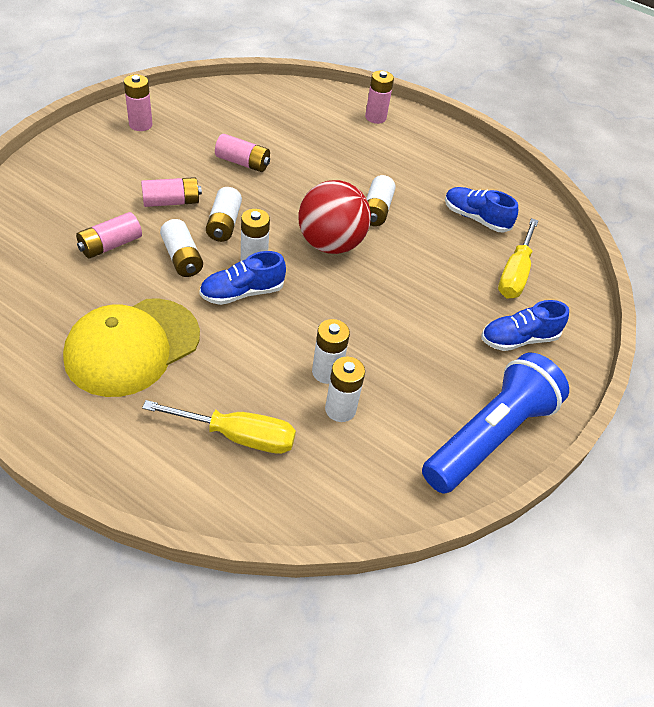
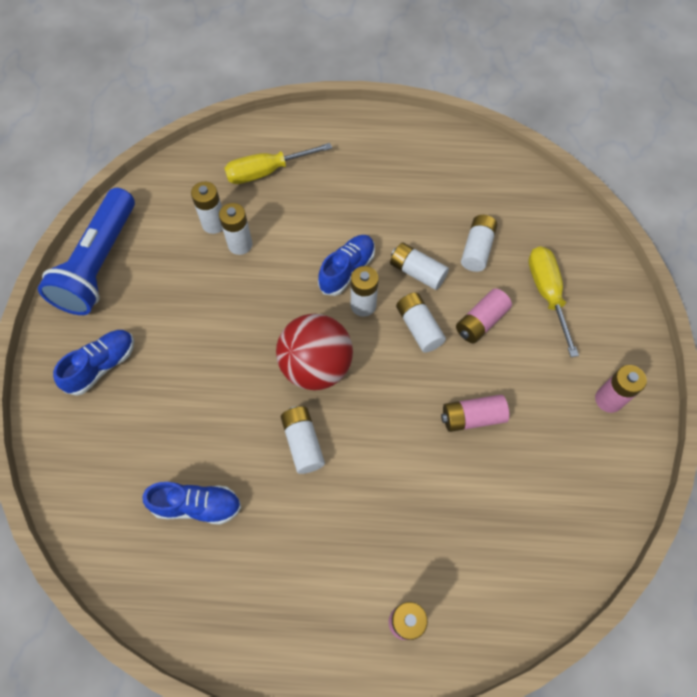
camera: 155 degrees right, 15 degrees up
(110, 245) = (477, 249): pink battery -> white battery
(132, 347) = (379, 186): yellow cap -> none
(514, 273) = (128, 447): yellow screwdriver -> yellow screwdriver (547, 294)

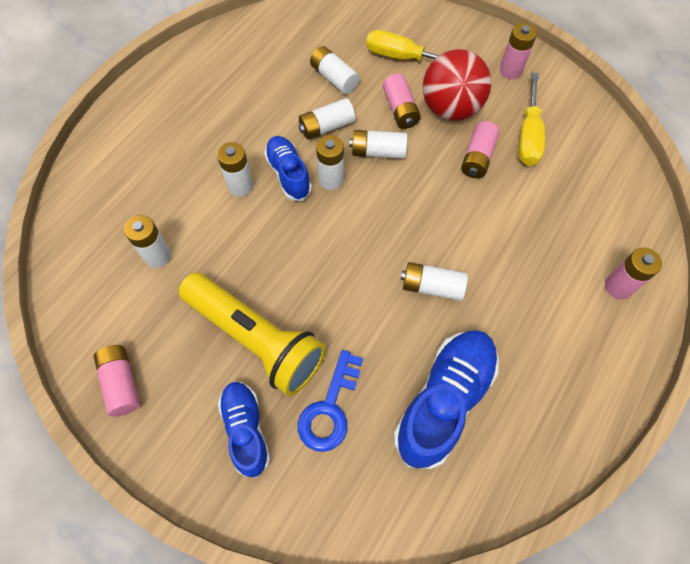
camera: 60 degrees left, 0 degrees up
(100, 264) = (121, 383): blue flashlight -> pink battery
(147, 417) = (330, 408): none -> blue key
(180, 331) = (255, 339): none -> yellow flashlight
(197, 506) = (444, 401): blue shoe -> blue shoe, size x1.62
(240, 244) = (198, 244): white battery -> white battery (240, 186)
(267, 172) = (135, 185): yellow screwdriver -> yellow screwdriver (528, 135)
(316, 367) = (366, 242): red ball -> red ball (450, 109)

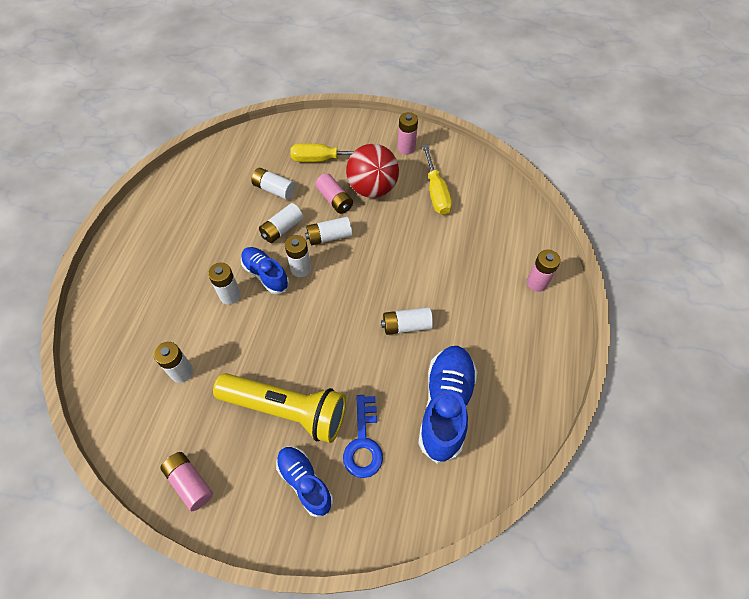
camera: 20 degrees left, 5 degrees down
(477, 158) = (405, 219): pink battery -> none

